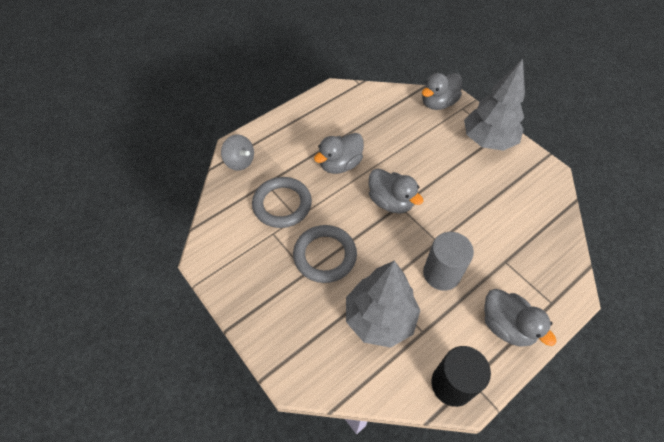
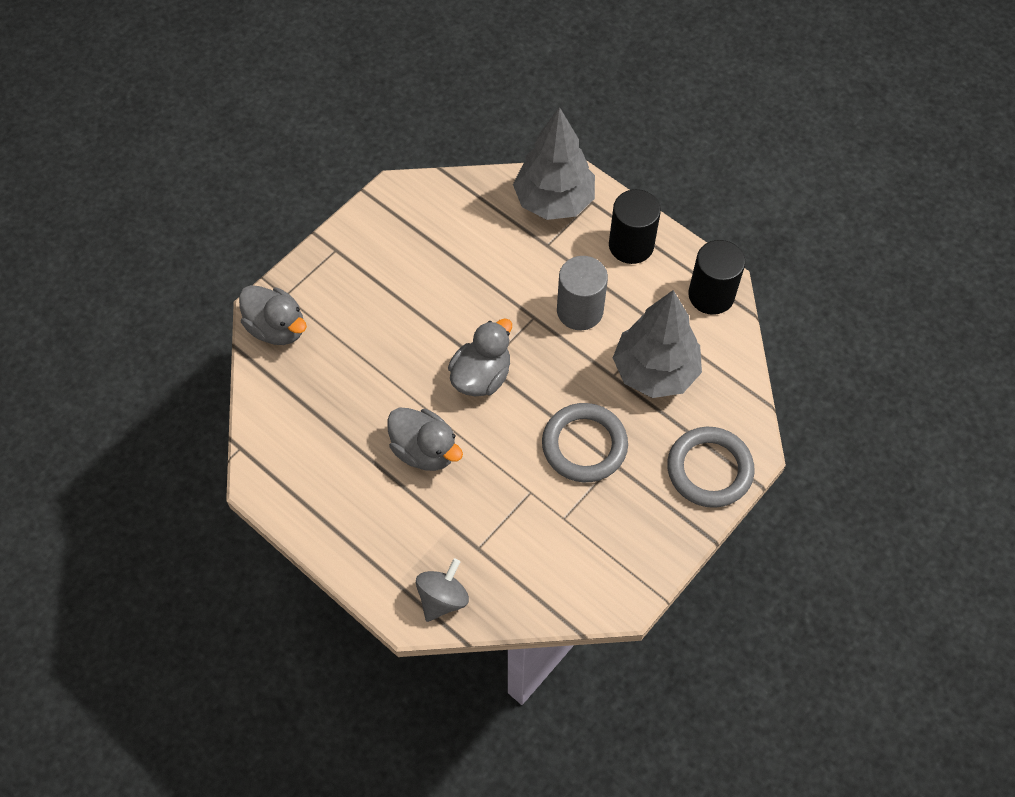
camera: 100 degrees left, 5 degrees up
(282, 204) = (513, 516): grey ring -> grey ring (709, 469)
(488, 140) = (348, 262): grey tree -> grey tree (554, 201)
(506, 326) = (631, 245): grey duck -> black cylinder

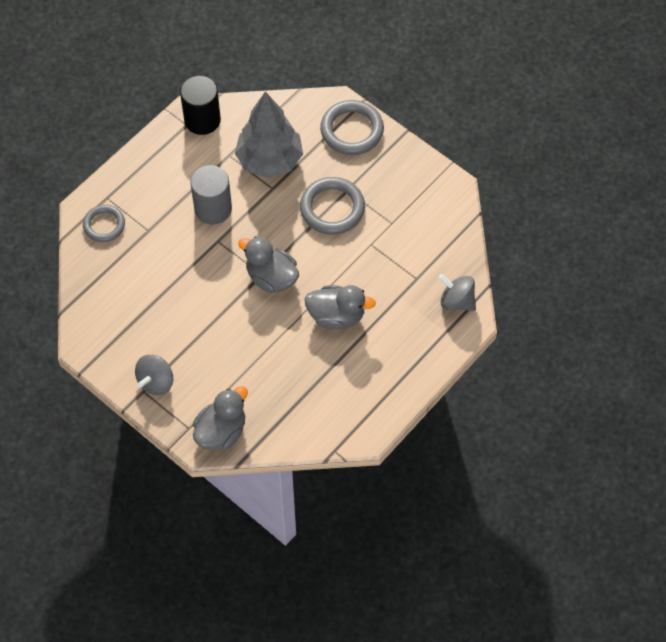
camera: 90 degrees left, 0 degrees up
(346, 261) = (156, 382): none -> grey spinning top
(425, 450) = (336, 316): grey duck -> grey duck turned 60 degrees clockwise
(554, 201) = (104, 225): grey tree -> grey ring
(631, 245) = (152, 171): black cylinder -> none

